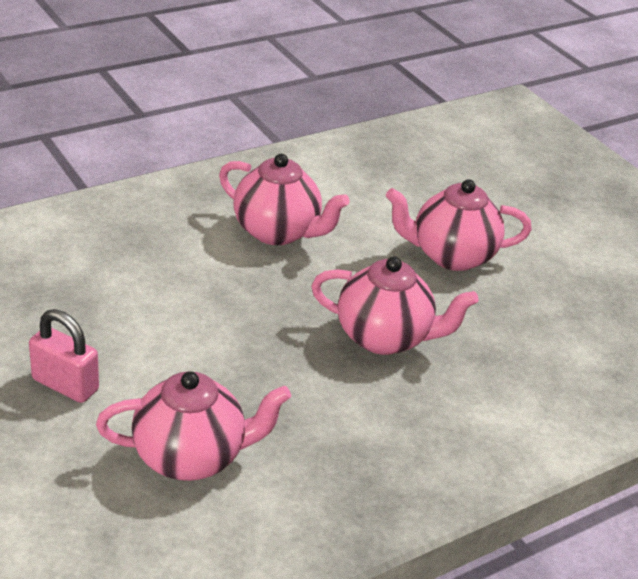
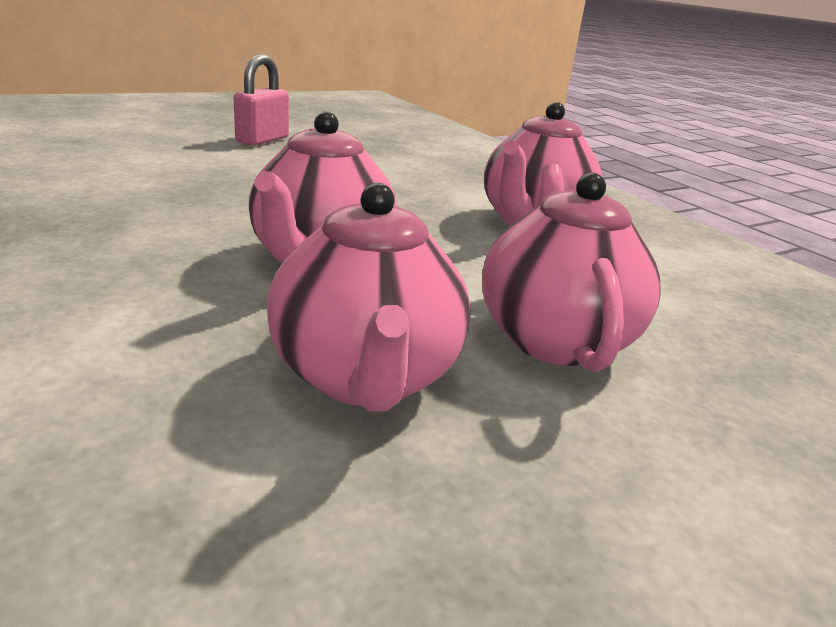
camera: 90 degrees right, 10 degrees down
(191, 457) = (147, 165): pink teapot -> pink teapot (366, 378)

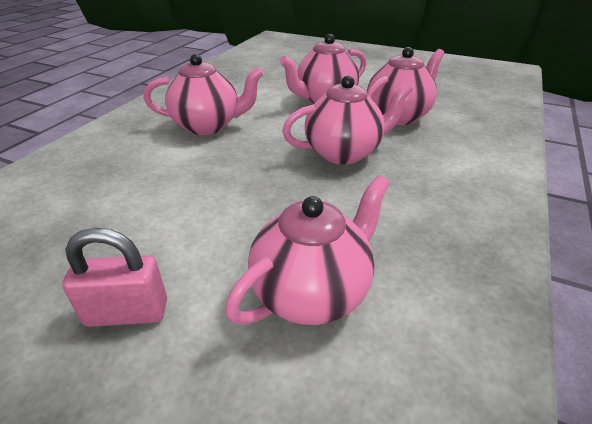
camera: 120 degrees left, 10 degrees up
(160, 170) = (312, 292): none -> pink teapot

